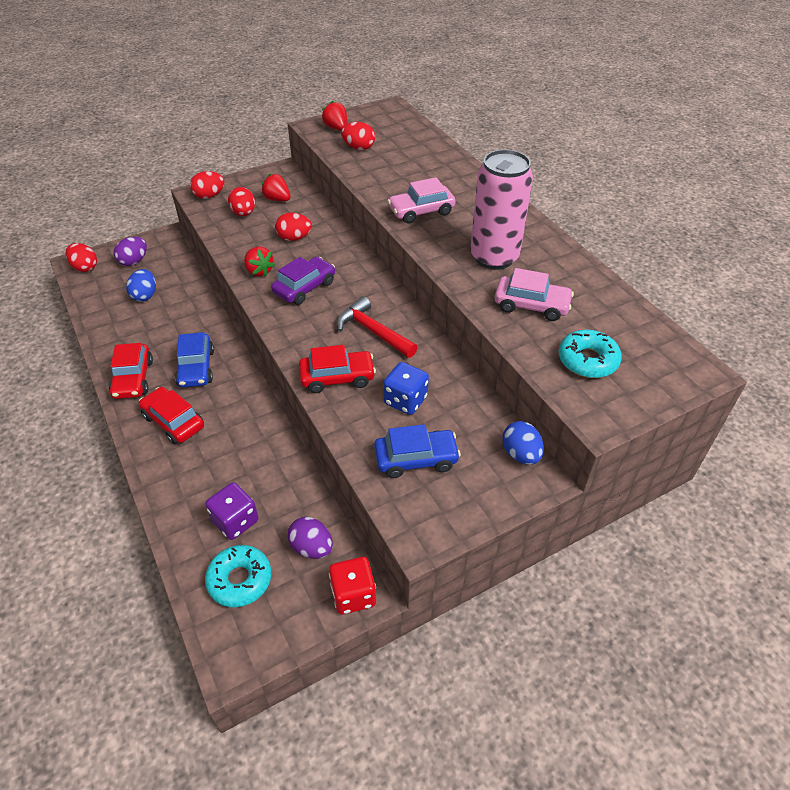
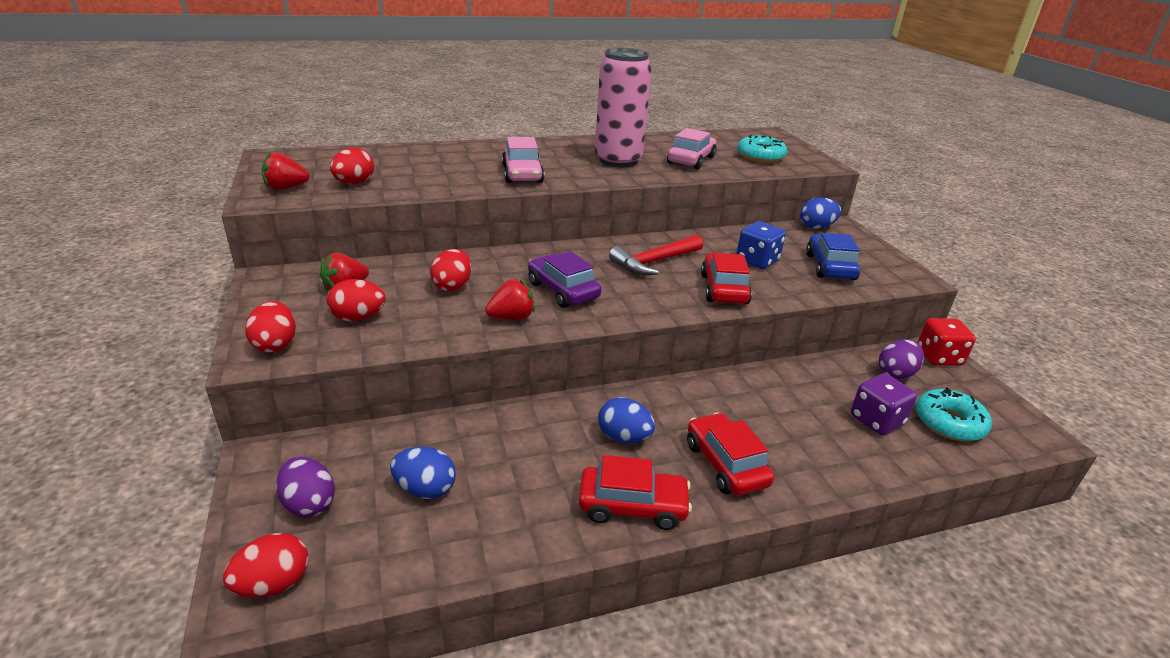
camera: 80 degrees left, 15 degrees down
(173, 421) = (725, 464): red car -> red car turned 105 degrees clockwise
(196, 368) = (624, 437): blue car -> blue egg

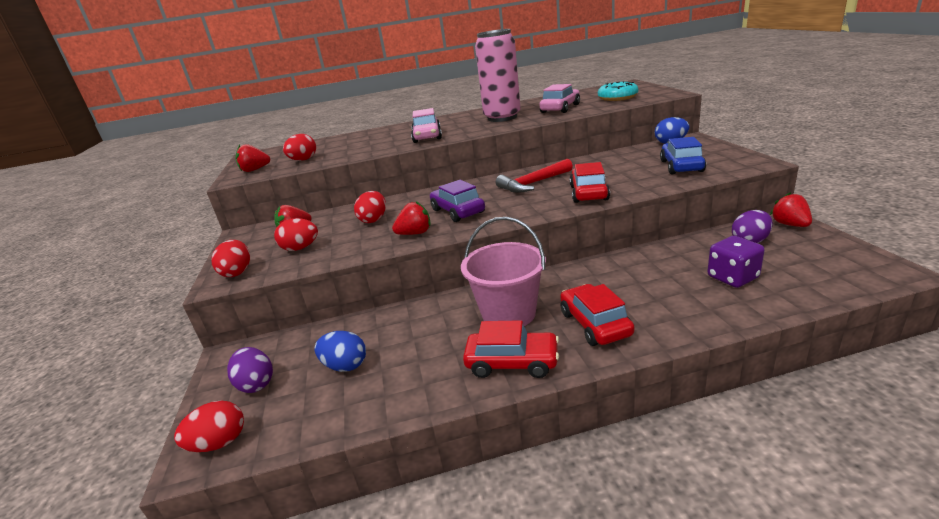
camera: 10 degrees right, 5 degrees down
(624, 437) = (508, 313): blue egg -> pink bucket
(757, 261) = (618, 171): blue dice -> none
(939, 357) = (790, 225): red dice -> red strawberry
(949, 423) = (802, 272): turquoise donut -> none

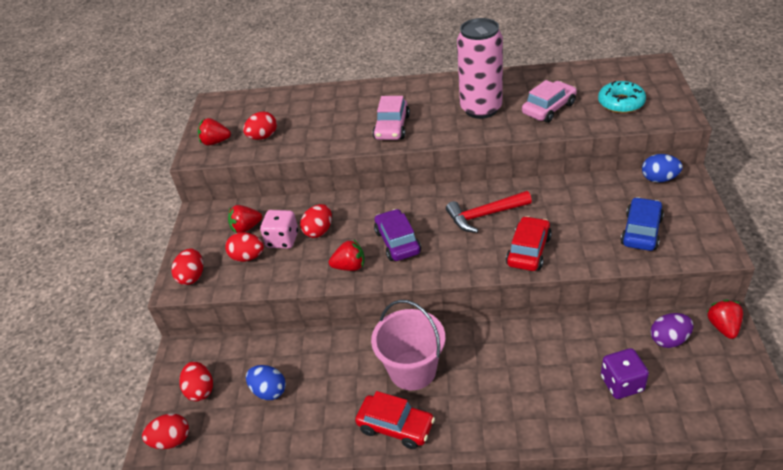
camera: 15 degrees right, 15 degrees up
(256, 384) = (200, 390): purple egg -> red egg
(336, 231) = (282, 240): none -> pink dice
(595, 324) = (477, 404): red car -> none

